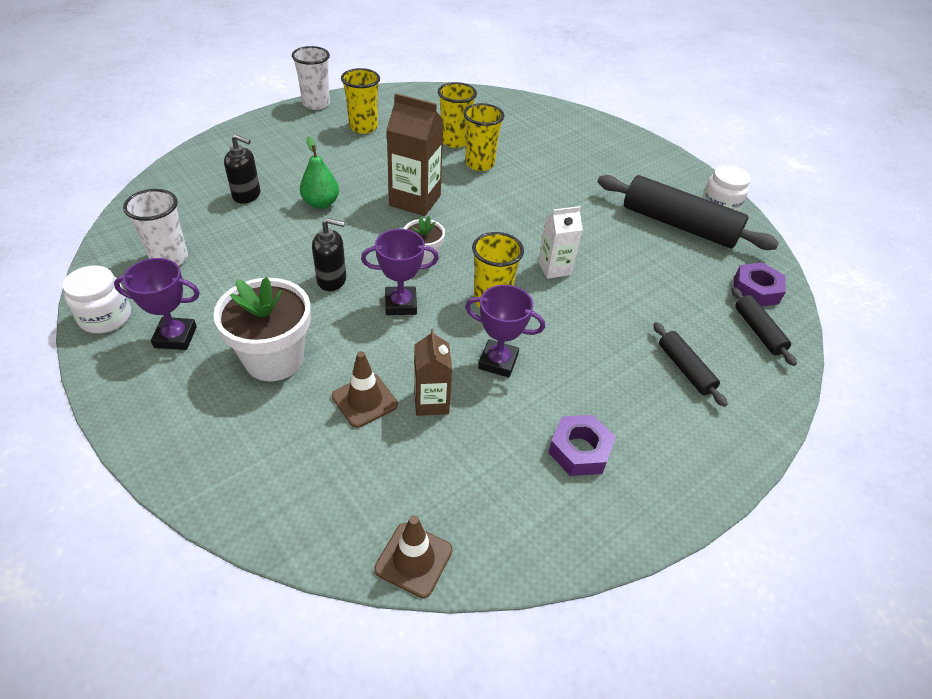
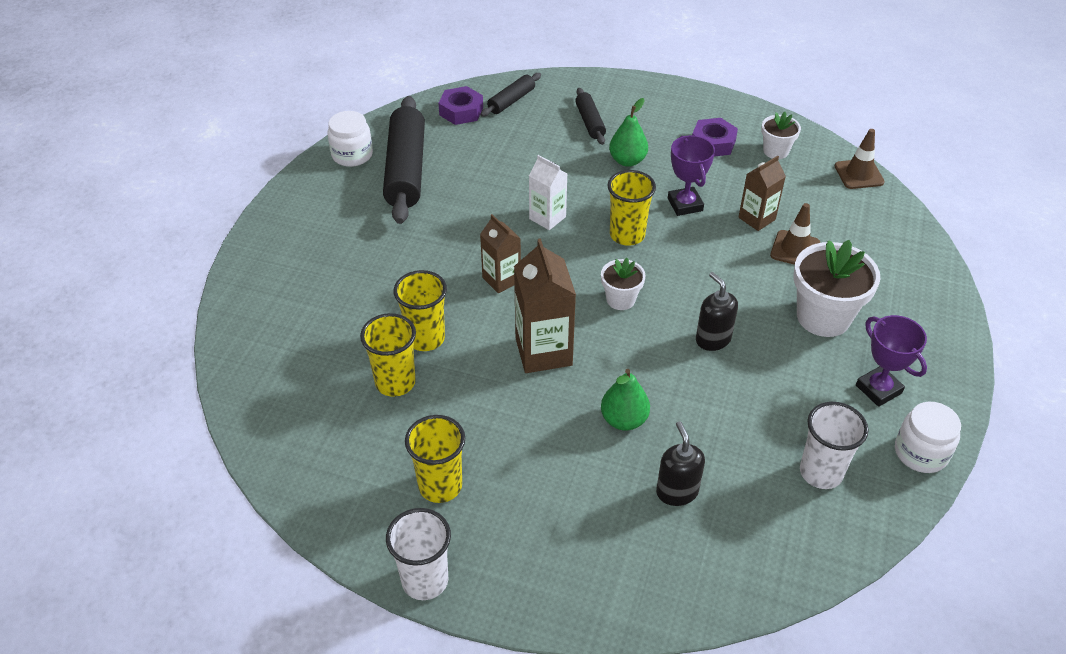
camera: 120 degrees left, 0 degrees up
(401, 304) = (690, 282): purple trophy -> none
(503, 214) = (501, 279): none -> brown carton
(522, 502) = (776, 151): none -> white flower pot
(598, 360) = (627, 161): none -> green pear
(685, 369) = (590, 122): black rolling pin -> black rolling pin turned 45 degrees counterclockwise

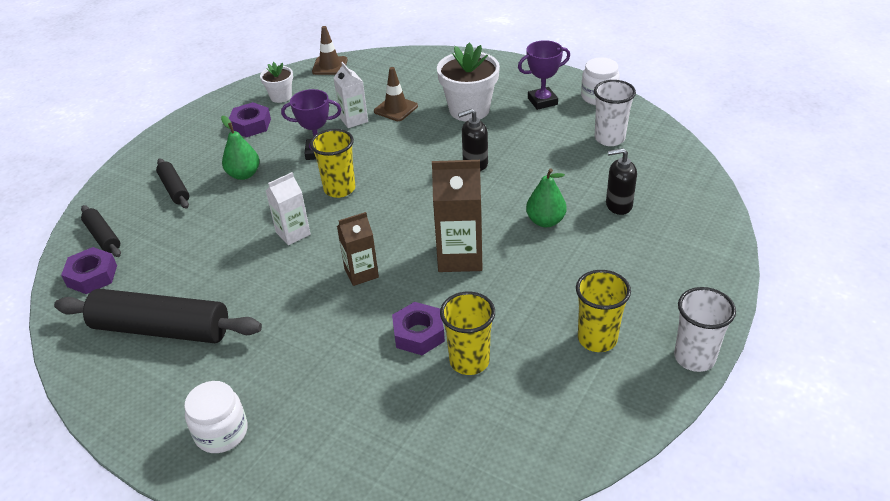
camera: 75 degrees left, 5 degrees down
(352, 155) = (105, 375): white jar -> white jar (221, 432)
(425, 338) = (419, 334): yellow cup -> purple nut
(590, 122) = (174, 189): black rolling pin -> black rolling pin turned 60 degrees clockwise
(620, 299) = (415, 204): white flower pot -> none
(756, 218) = (353, 120): brown carton -> white carton

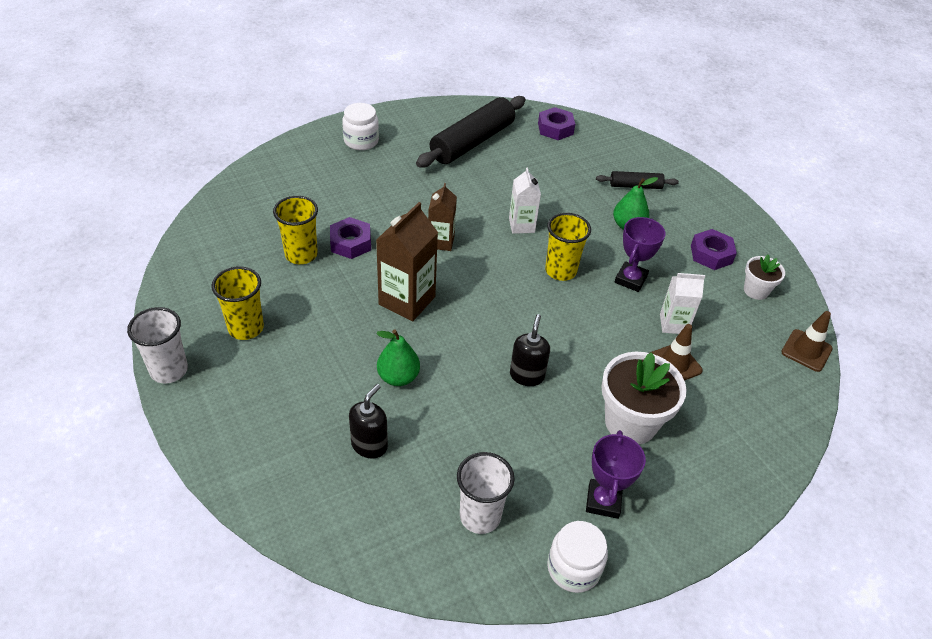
camera: 115 degrees right, 5 degrees up
(103, 237) = (598, 141): black rolling pin -> none

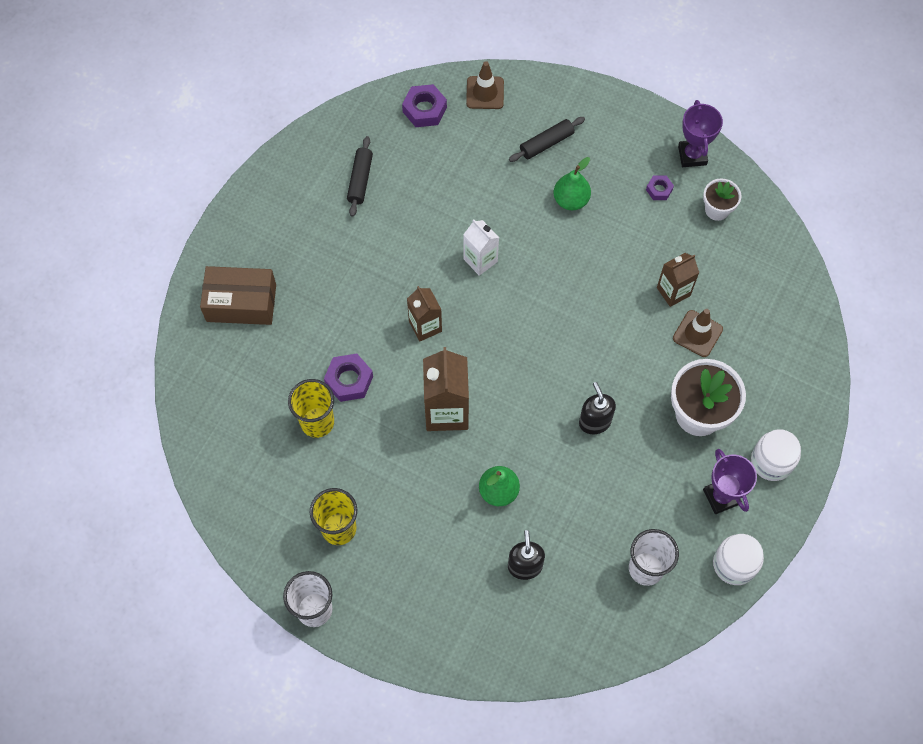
camera: 30 degrees left, 20 degrees up
(320, 164) = (241, 303): none -> brown box
(361, 141) = (254, 247): white jar -> white jar (771, 461)
(472, 142) = (360, 180): black rolling pin -> black rolling pin, size x0.50
(560, 271) = (548, 292): yellow cup -> none
(630, 279) = (611, 264): purple trophy -> purple trophy (692, 155)
(673, 324) = (673, 291): white carton -> brown carton
(711, 254) = (659, 190): purple nut -> purple nut, size x0.59
(806, 350) = (788, 252): brown traffic cone -> brown traffic cone (485, 93)

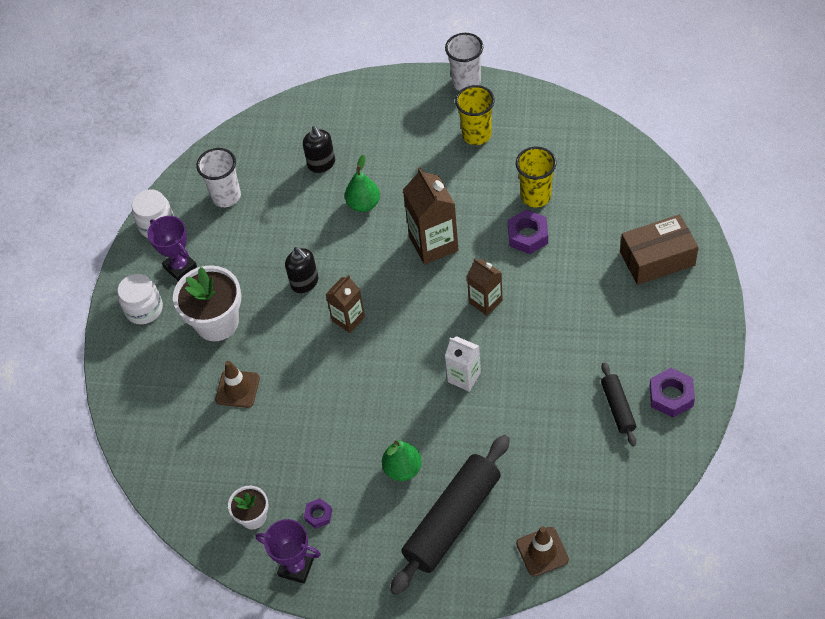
camera: 165 degrees right, 10 degrees down
(424, 109) = (595, 507): purple nut -> purple nut (671, 396)
(546, 143) = (452, 520): black rolling pin -> black rolling pin, size x1.99
(673, 291) = (272, 418): brown carton -> brown carton (348, 319)
(692, 155) = (296, 567): purple trophy -> purple trophy turned 45 degrees counterclockwise

